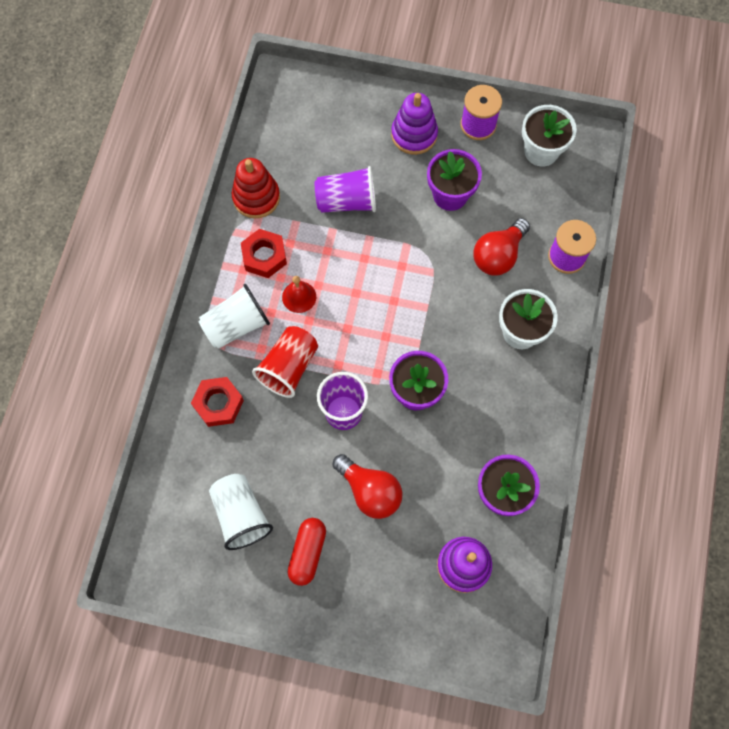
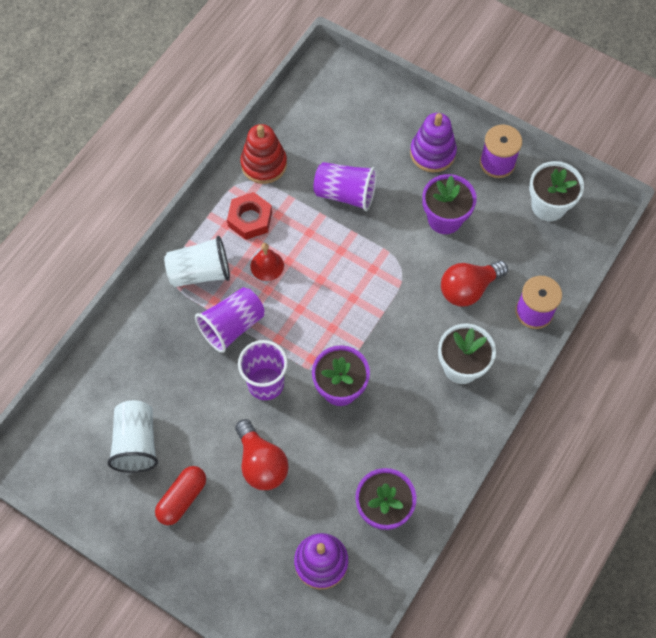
camera: 20 degrees right, 5 degrees down
(218, 404) = (156, 337): red nut -> none
(289, 367) = (232, 326): red cup -> purple cup

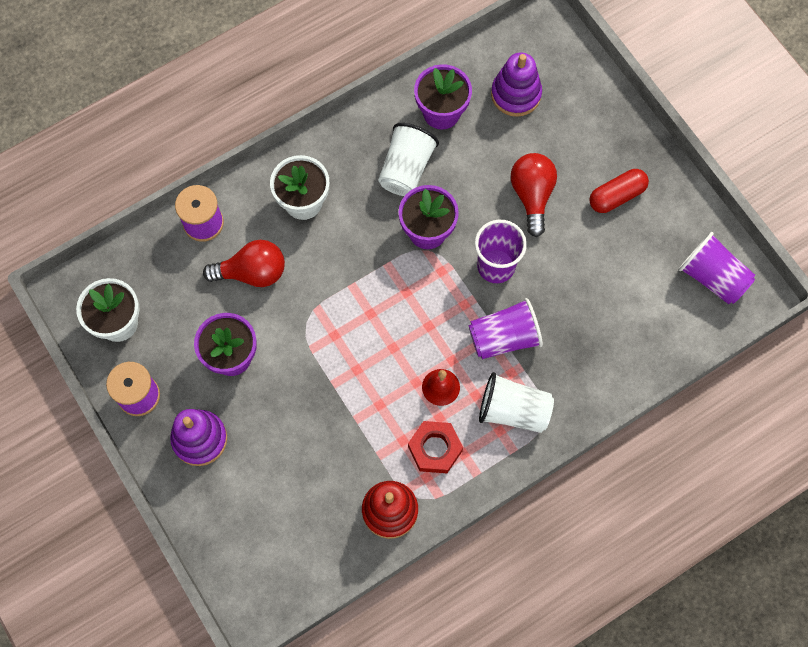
camera: 155 degrees left, 5 degrees up
(136, 443) = (641, 263): white cup -> white cup (406, 169)
(345, 194) = (319, 432): purple cup -> purple cup (712, 277)

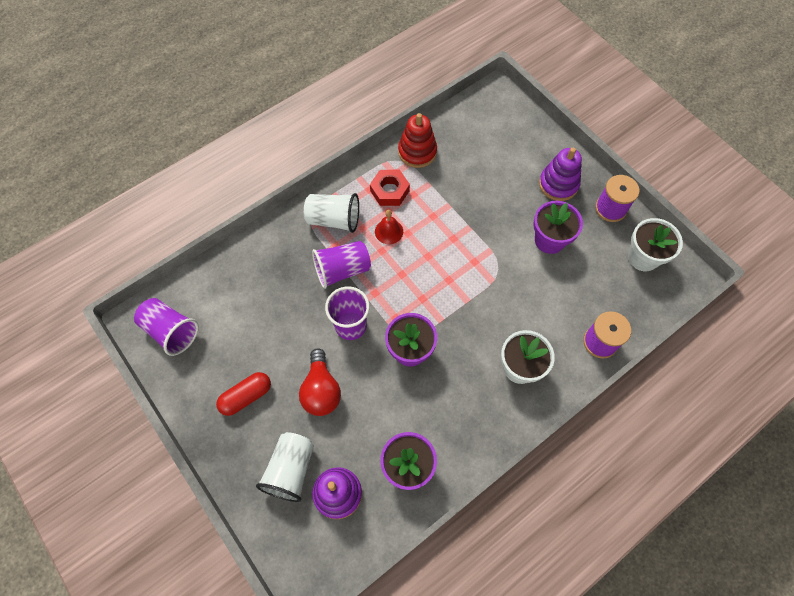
camera: 175 degrees right, 5 degrees down
(252, 272) = (549, 304): red light bulb -> none
(406, 169) = (434, 406): white cup -> white cup (290, 470)

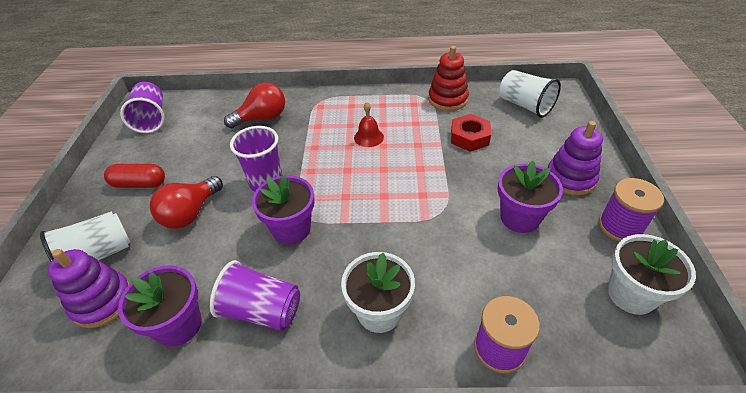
camera: 40 degrees right, 20 degrees down
(278, 266) = (262, 118): none -> red light bulb
(334, 220) = (334, 110): white cup -> white cup (525, 105)
(342, 270) = (304, 143): purple cup -> purple cup (262, 310)
(389, 191) = (398, 113): red nut -> red nut (469, 137)

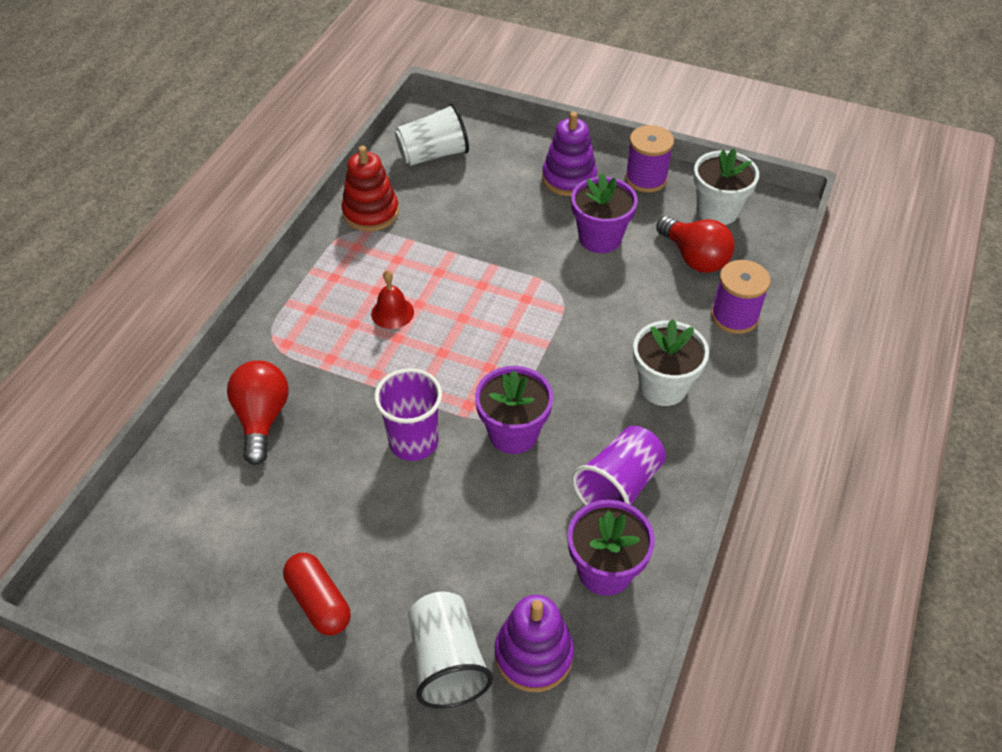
camera: 70 degrees left, 5 degrees up
(139, 184) = (319, 601): red capsule -> red capsule turned 60 degrees counterclockwise
(151, 119) = (145, 575): purple cup -> none
(190, 213) = (424, 539): red light bulb -> red light bulb (694, 258)
(469, 137) = (456, 223): red nut -> none

